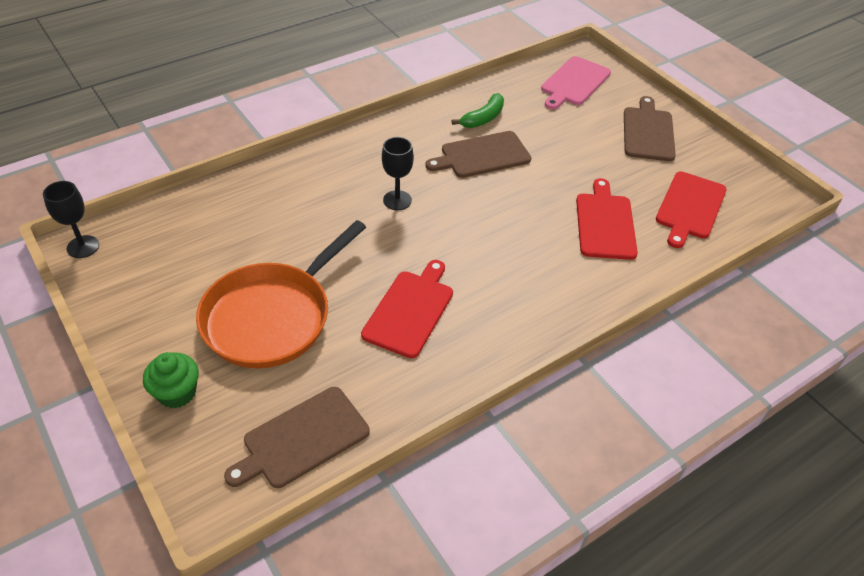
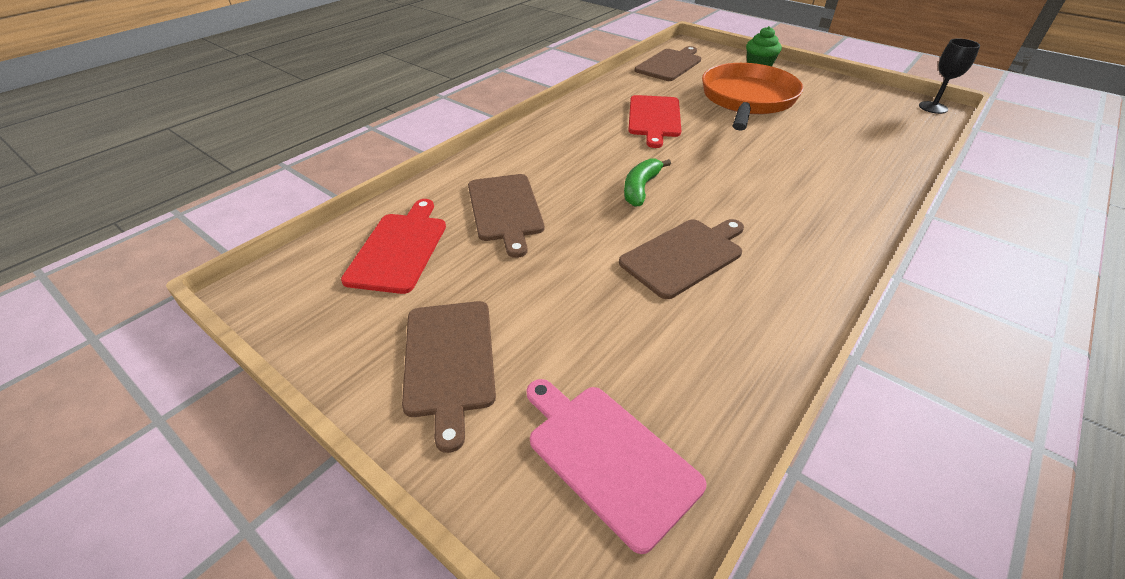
camera: 165 degrees right, 5 degrees down
(397, 200) = (736, 186): black goblet -> none
(483, 118) = (723, 316): green banana -> green banana (640, 188)
(574, 83) = (608, 457): pink cutting board -> pink cutting board turned 60 degrees counterclockwise
(605, 223) = (505, 210): red cutting board -> brown cutting board

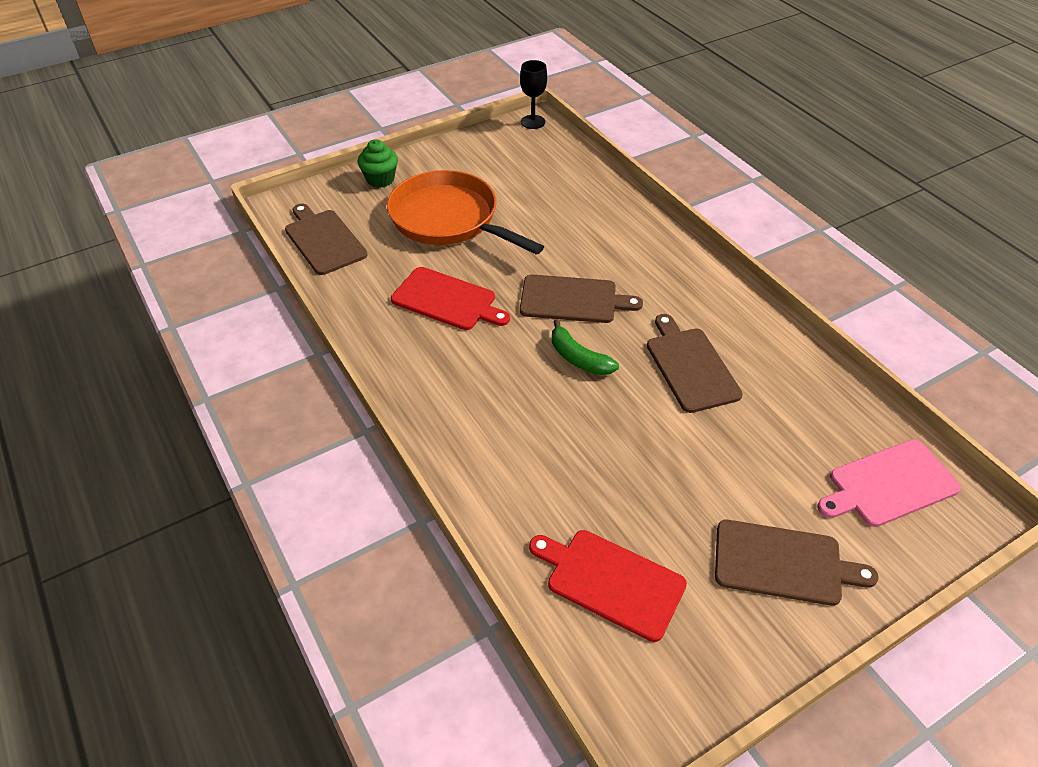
camera: 70 degrees left, 5 degrees up
(505, 210) = (573, 474): brown cutting board -> brown cutting board (573, 299)

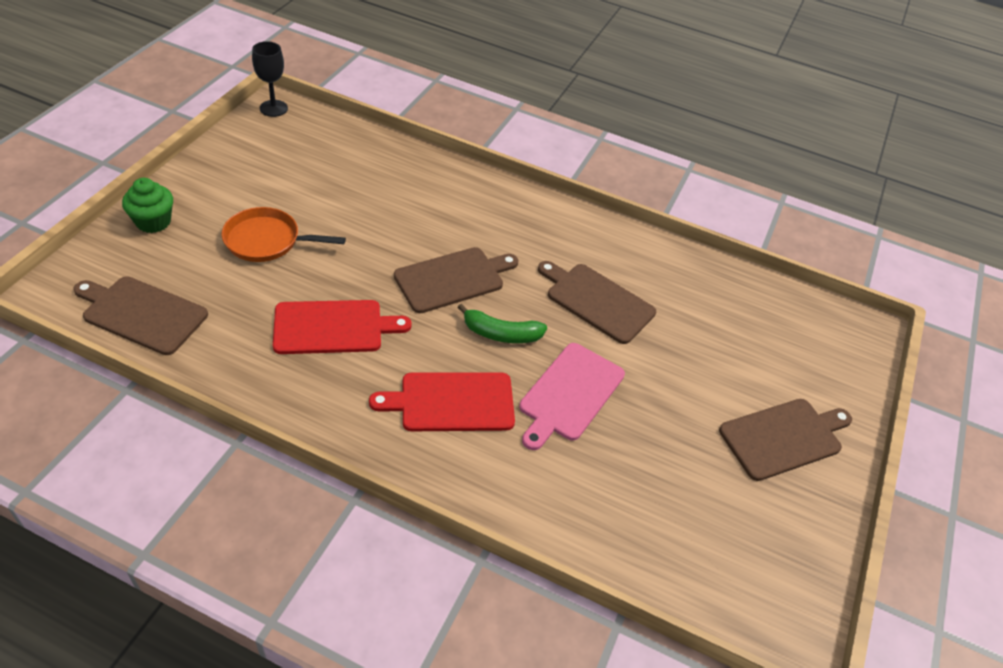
camera: 40 degrees left, 0 degrees up
(449, 219) = (267, 241): orange pan -> orange pan, size x0.59
(610, 581) = (680, 524): red cutting board -> red cutting board (452, 402)
(889, 484) = (803, 337): pink cutting board -> pink cutting board (569, 394)

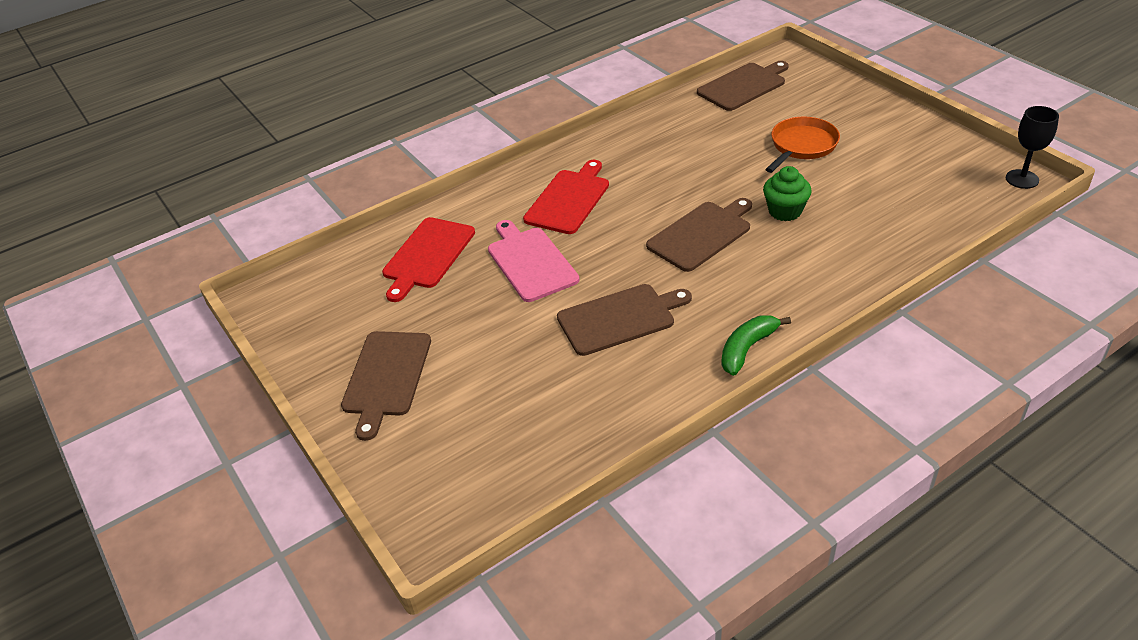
camera: 130 degrees right, 5 degrees down
(153, 222) = (849, 98): green cupcake -> green cupcake (785, 211)
(333, 327) = (681, 161): red cutting board -> red cutting board (427, 256)
(453, 279) = (701, 234): brown cutting board -> brown cutting board turned 135 degrees counterclockwise
(501, 334) = (619, 244): green banana -> green banana (747, 349)

